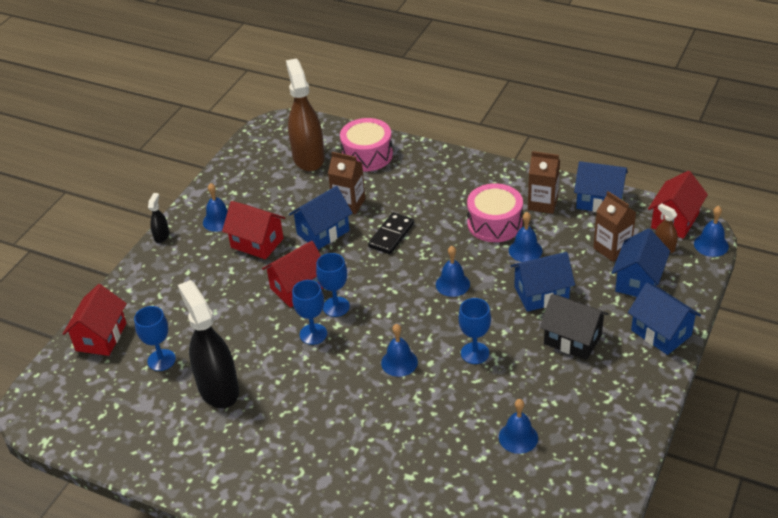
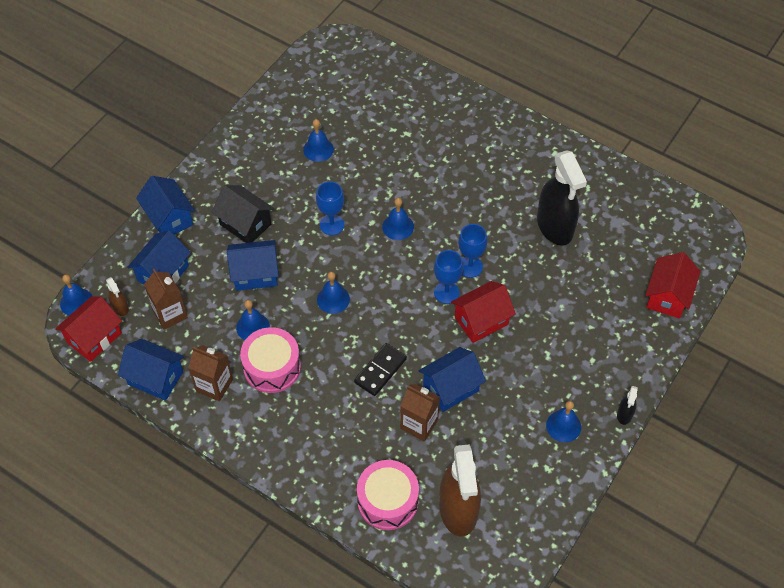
camera: 175 degrees left, 15 degrees up
(161, 360) = (607, 262): blue goblet -> none
(257, 243) = (521, 386): red house -> none

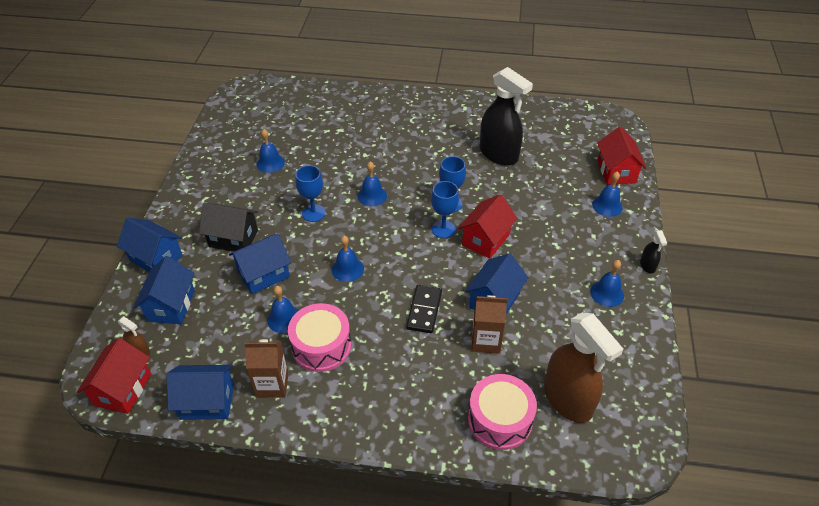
camera: 25 degrees left, 10 degrees down
(76, 302) = (89, 363): blue bell -> blue bell (607, 206)
(170, 314) = (195, 338): brown carton -> none

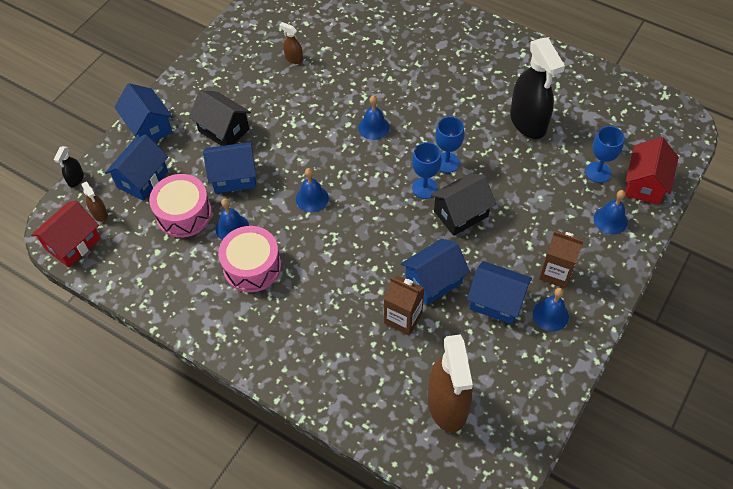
camera: 25 degrees right, 10 degrees up
(207, 402) = (134, 281): blue house -> blue house (496, 301)
(270, 163) = (293, 58): blue bell -> brown spray bottle
(272, 384) = (194, 286): brown carton -> brown carton (556, 273)
(313, 213) = (309, 128): blue goblet -> blue goblet (598, 172)
(424, 310) = (361, 266): black domino -> none
(486, 239) = (461, 214): red house -> black house
(500, 420) = (374, 398): pink drum -> pink drum (184, 214)
(647, 266) = (612, 301): black spray bottle -> black spray bottle (76, 179)

